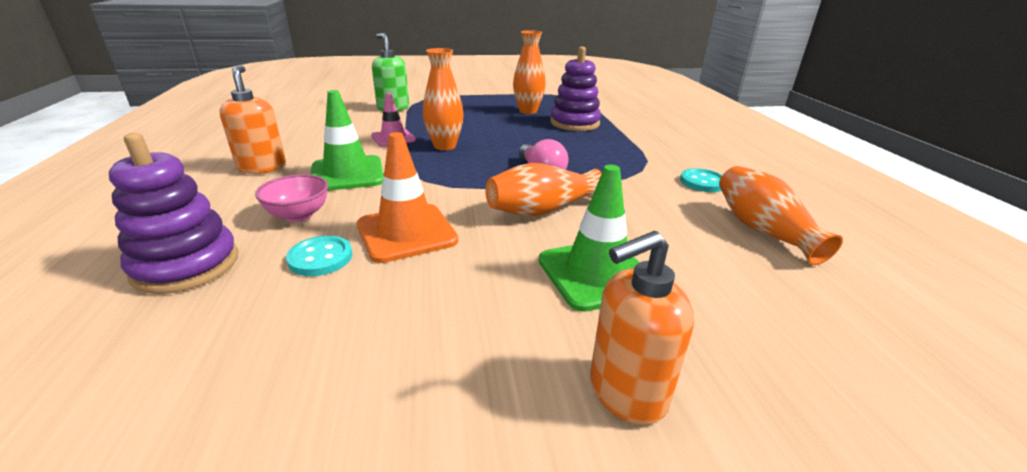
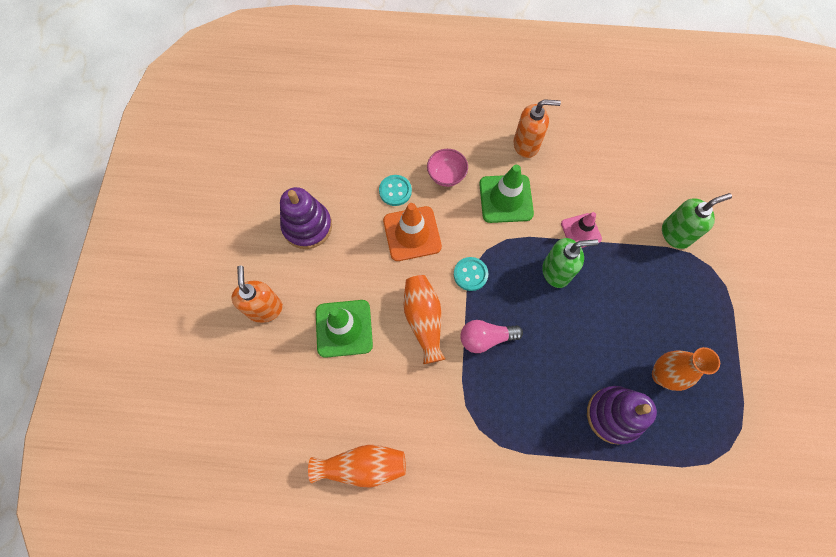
camera: 105 degrees right, 40 degrees up
(186, 265) = (403, 134): purple stacking toy -> purple stacking toy (307, 226)
(444, 146) = (556, 272): orange vase -> green soap dispenser
(702, 182) = (445, 471): turquoise button -> turquoise button (470, 274)

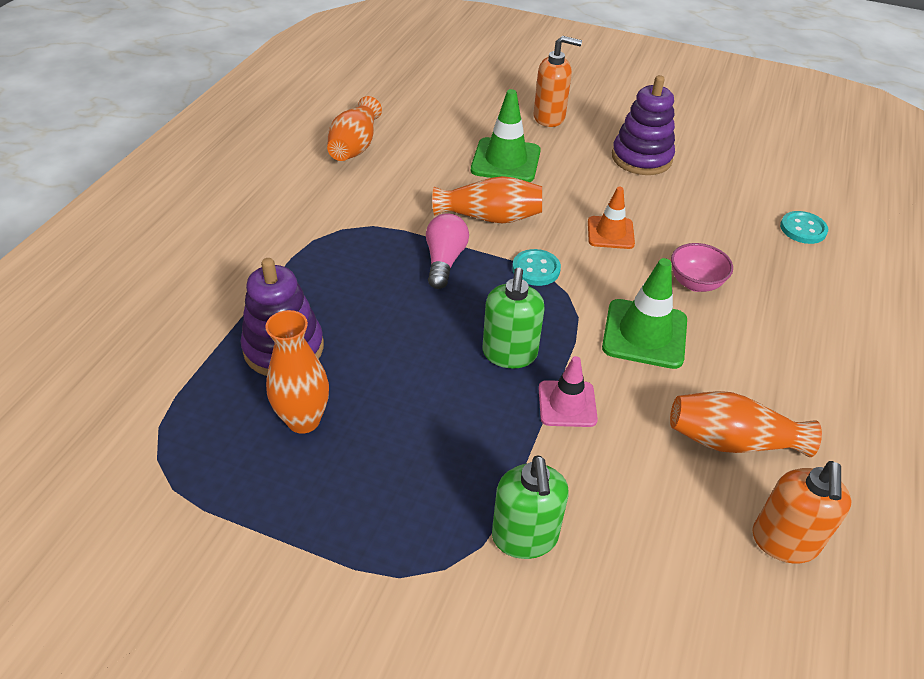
camera: 105 degrees right, 25 degrees down
(395, 191) = (678, 232): turquoise button -> turquoise button (803, 229)
(412, 234) = (610, 233): orange traffic cone -> orange traffic cone, size x0.65
(526, 145) = (742, 386): orange soap dispenser -> orange soap dispenser (784, 541)
(569, 147) = (732, 441): none -> orange vase

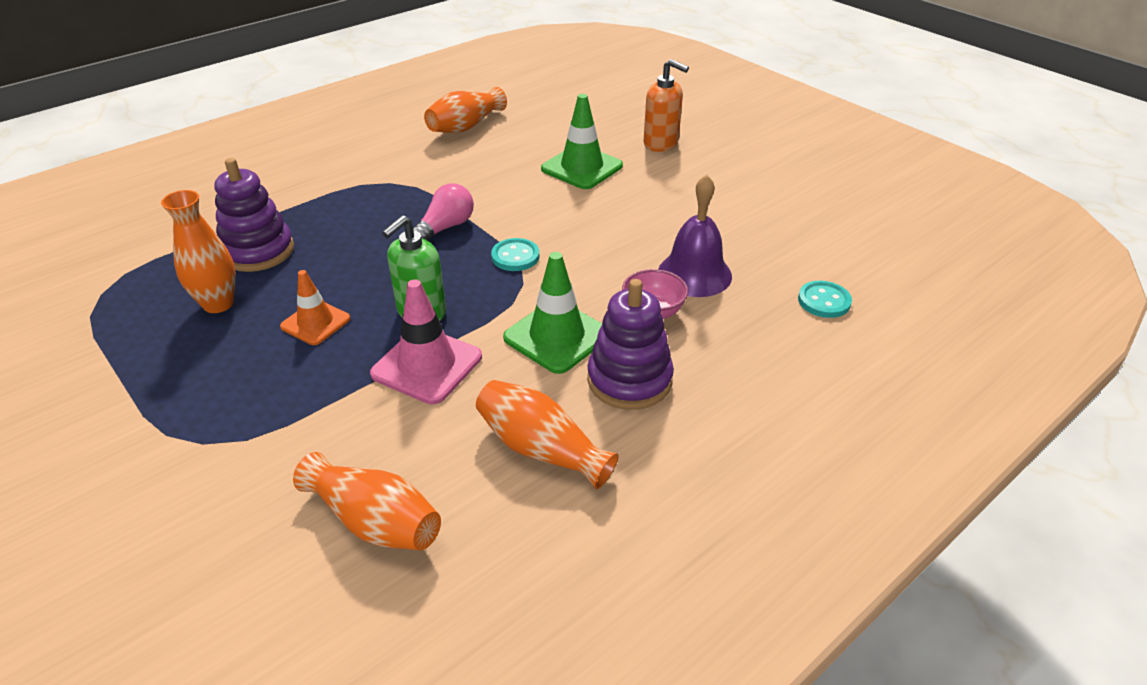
camera: 30 degrees right, 5 degrees down
(490, 217) = (519, 206): orange vase -> orange vase (374, 521)
(525, 537) = (283, 447): green soap dispenser -> none
(567, 404) = (427, 365): pink traffic cone -> pink traffic cone, size x1.55
(610, 233) = (616, 248): orange traffic cone -> orange traffic cone (315, 323)
(641, 158) = (716, 197): purple stacking toy -> purple stacking toy (629, 380)
(692, 236) = (694, 274): none -> purple bell
(784, 541) = (498, 549): orange soap dispenser -> none

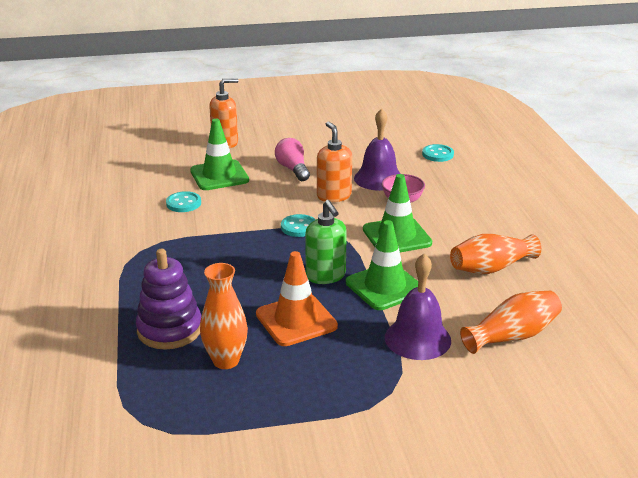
camera: 60 degrees left, 10 degrees down
(315, 323) = (296, 320): orange traffic cone -> orange traffic cone, size x1.55
(324, 430) = (417, 338): none -> purple bell
(427, 365) = (385, 287): pink traffic cone -> green traffic cone
(445, 228) = (233, 243): pink light bulb -> pink light bulb (293, 169)
(465, 126) = (98, 200): orange vase -> none
(502, 170) = (183, 203): none -> turquoise button
(613, 255) = (334, 196): none -> orange soap dispenser
(629, 380) = (455, 226): purple stacking toy -> none

